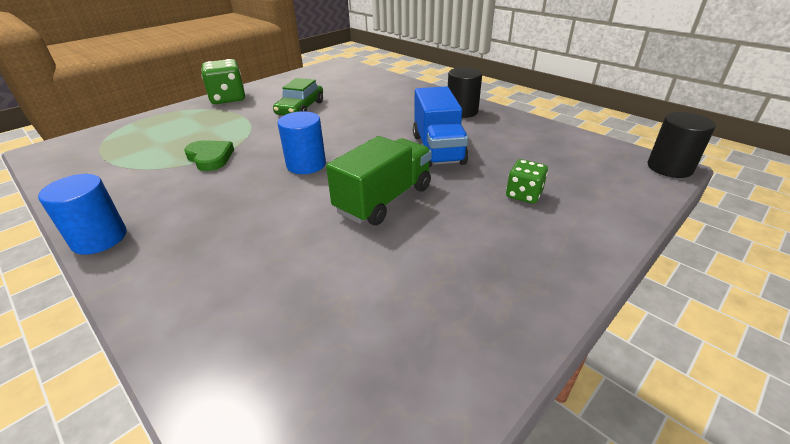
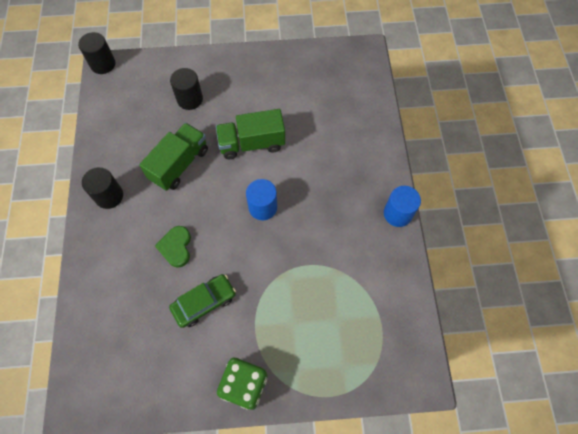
camera: 140 degrees left, 30 degrees up
(210, 158) = (312, 264): green heart -> green heart (176, 247)
(438, 149) = (179, 164): blue truck -> green truck
(524, 195) = (190, 99): green dice -> black cylinder

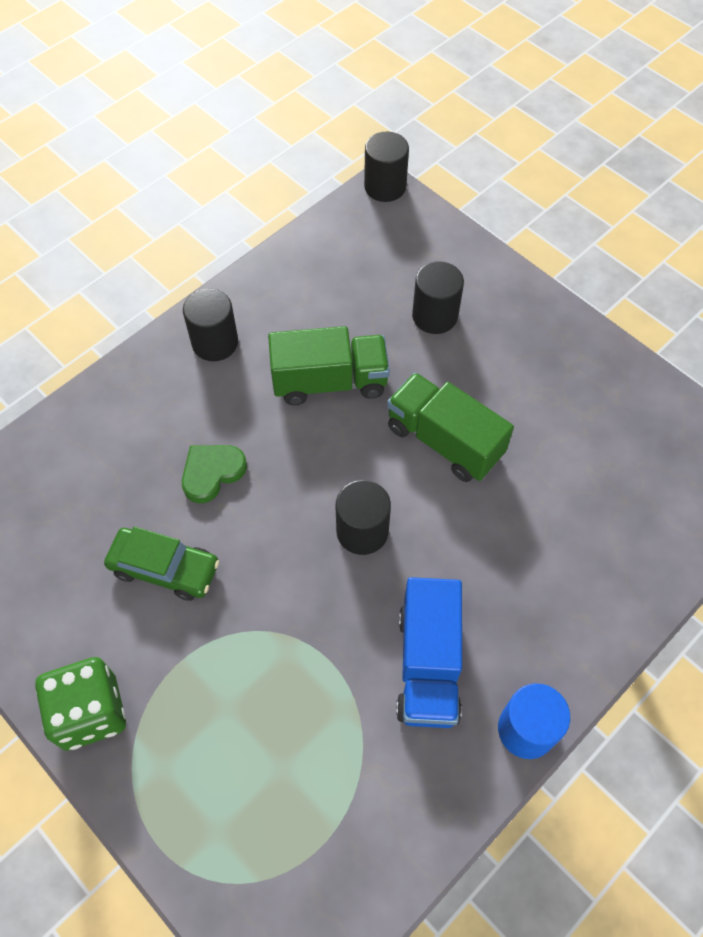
camera: 50 degrees right, 5 degrees down
(263, 207) = (362, 531): blue cylinder -> black cylinder
(342, 228) = (428, 665): none -> blue truck

